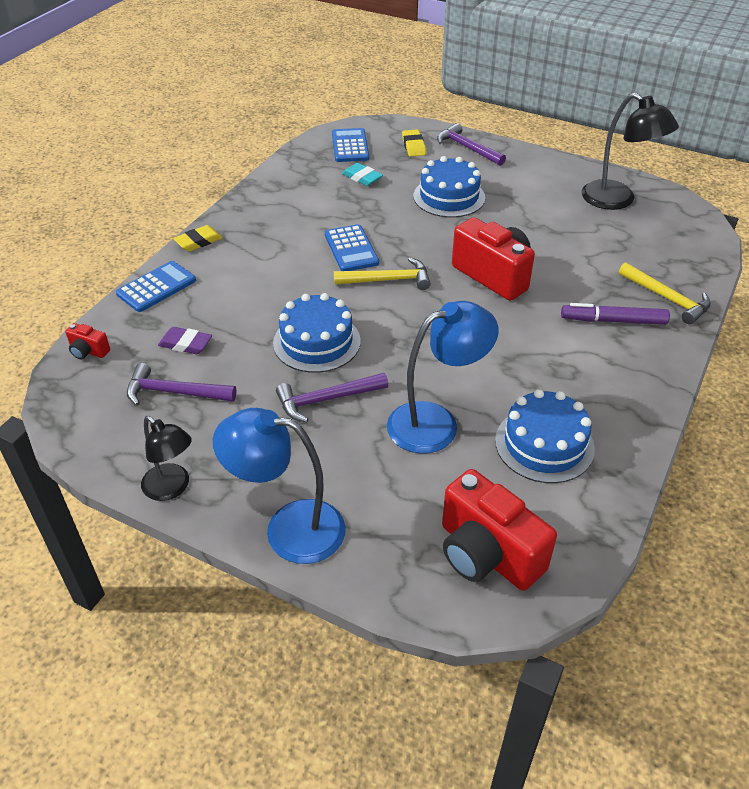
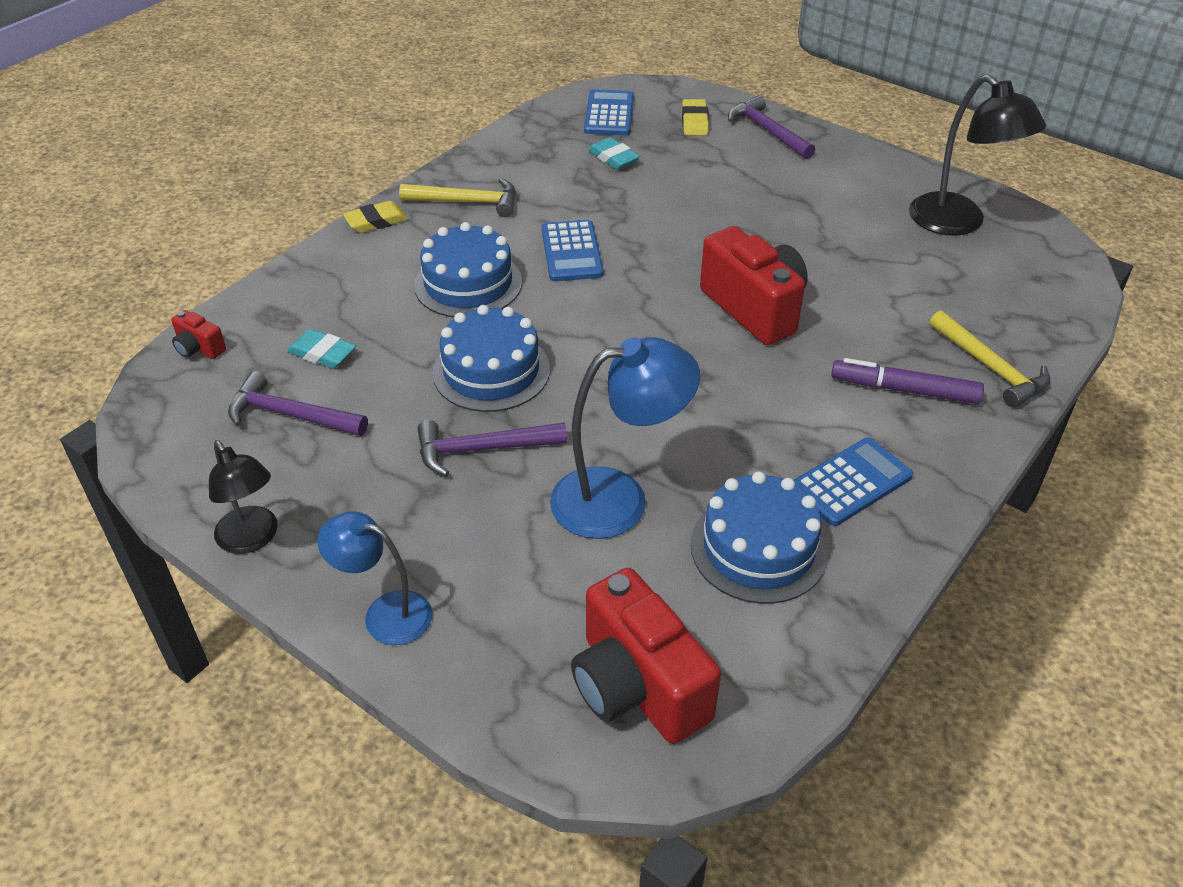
camera: 10 degrees right, 0 degrees up
(156, 287) = (306, 275): blue calculator -> blue calculator (851, 482)
(185, 344) = (322, 353): purple eraser -> turquoise eraser
(288, 529) = (385, 613): blue lamp -> blue lamp, size x0.64
(388, 280) = (609, 299): yellow hammer -> yellow hammer (467, 202)
(449, 197) = (723, 195): blue cake -> blue cake (468, 283)

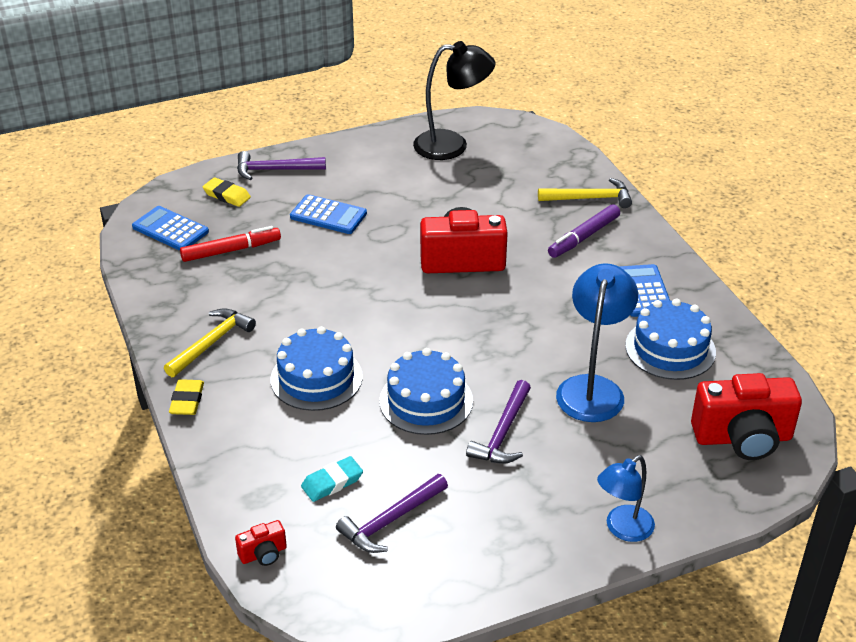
camera: 60 degrees left, 5 degrees down
(252, 539) = (509, 578): black lamp -> none
(572, 252) = (327, 314): blue calculator -> blue calculator (328, 215)
(613, 158) = (231, 250): turquoise eraser -> red marker

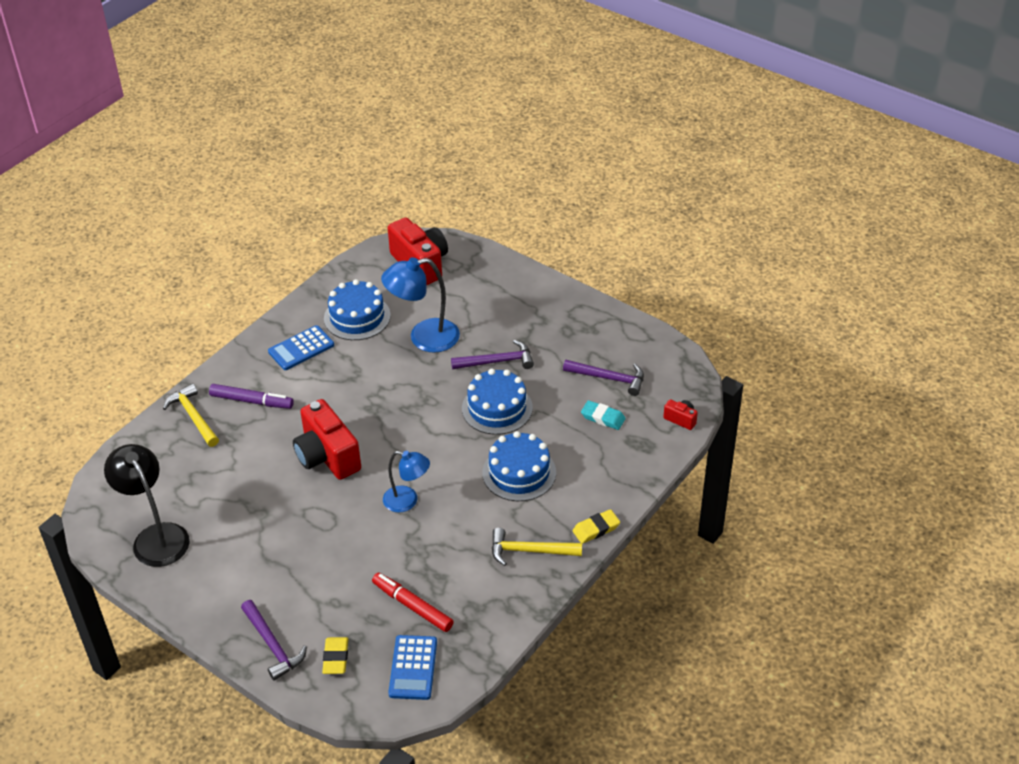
camera: 120 degrees left, 5 degrees up
(328, 215) = (320, 568): blue calculator -> none
(622, 529) = (534, 287): blue lamp -> blue lamp (407, 501)

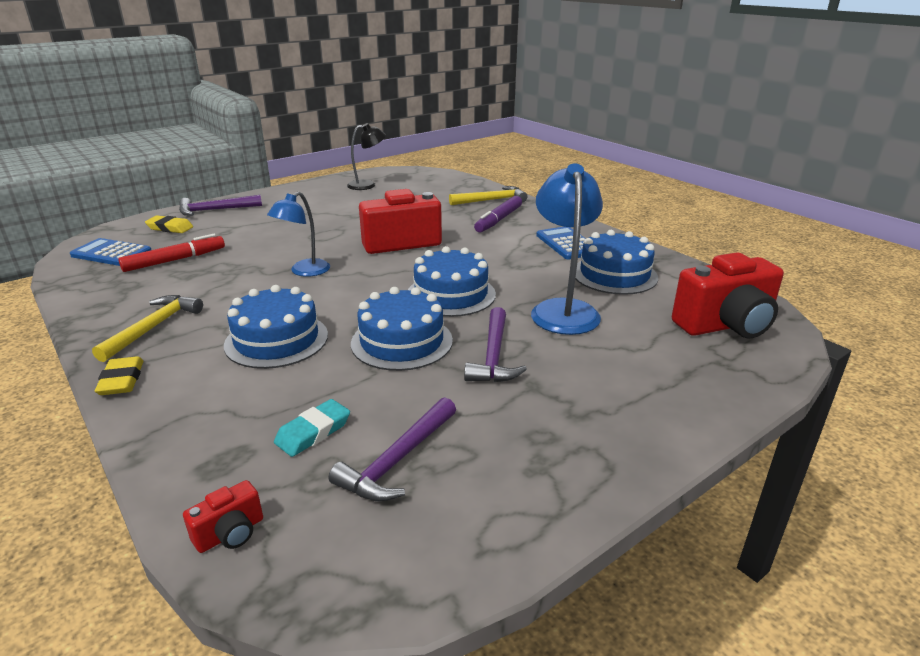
camera: 105 degrees right, 15 degrees down
(156, 536) = (367, 185): black lamp -> black lamp, size x0.64
(420, 399) = (451, 294): none -> blue cake

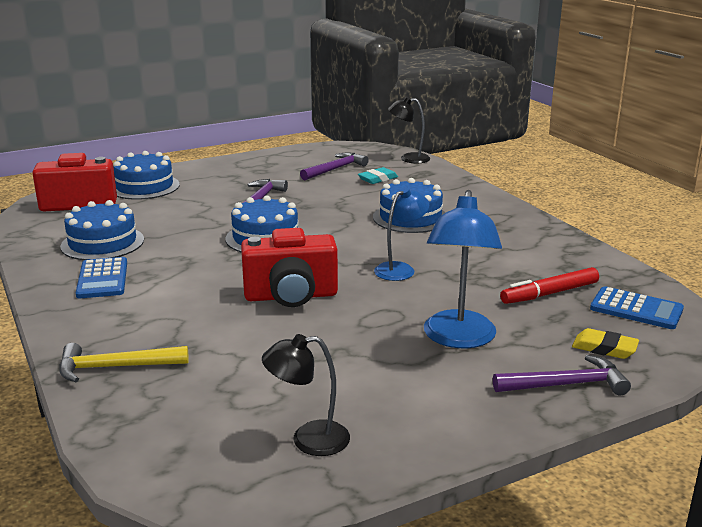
camera: 170 degrees left, 5 degrees down
(122, 380) = (504, 204): yellow eraser -> none
(153, 327) = (511, 232): yellow hammer -> none
(230, 533) = (408, 158): red camera -> black lamp
(402, 342) = (319, 210): blue cake -> blue cake (144, 187)
(498, 220) = (144, 323): purple marker -> none
(563, 309) = (183, 220): blue lamp -> blue lamp (458, 339)

